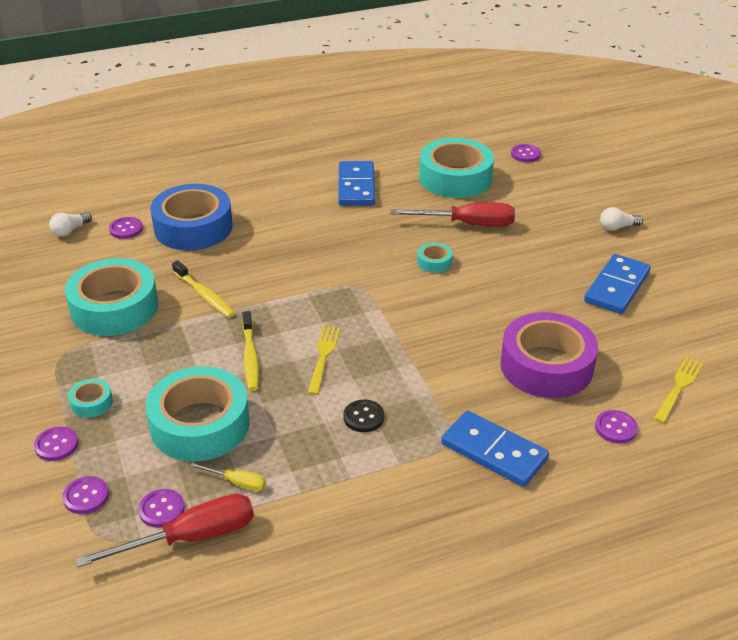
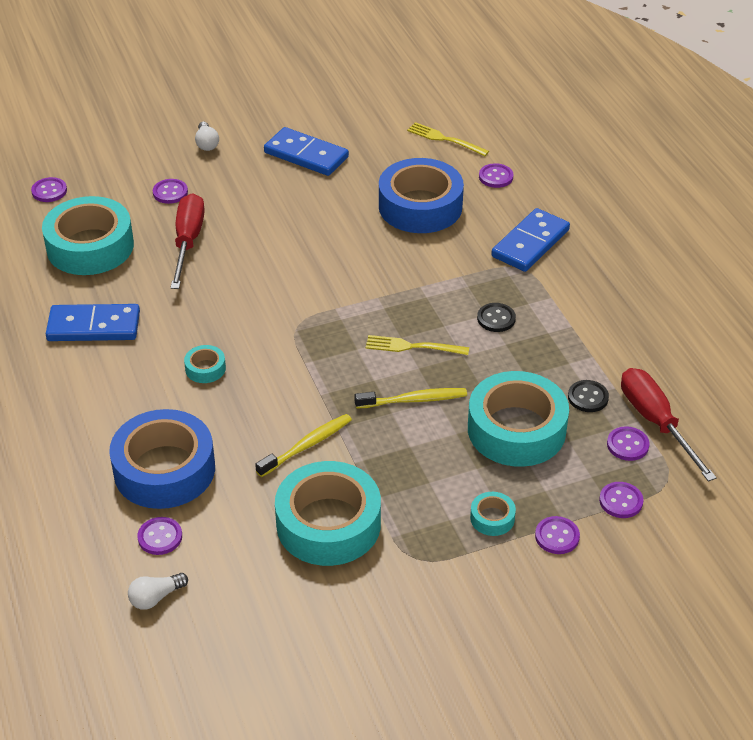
camera: 90 degrees left, 5 degrees up
(70, 230) = (156, 597): white light bulb -> white light bulb turned 105 degrees clockwise
(237, 482) = (588, 397): yellow screwdriver -> black button
(434, 262) = (256, 268): turquoise tape -> turquoise tape (205, 369)
(536, 211) = (170, 192): none -> purple button
(546, 366) = (420, 206): purple tape -> blue tape

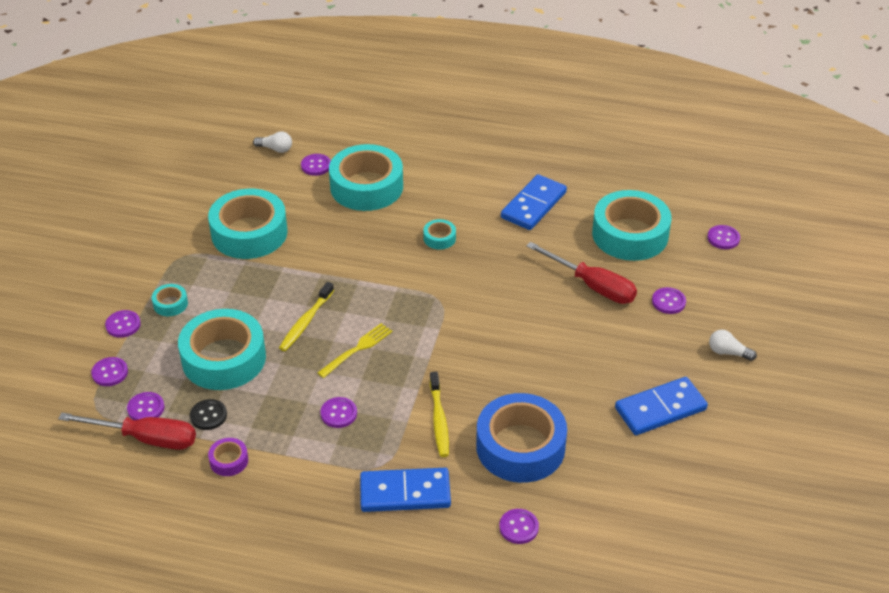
camera: 125 degrees right, 0 degrees up
(156, 597) = (275, 149): white light bulb -> white light bulb turned 105 degrees clockwise
(164, 469) = (366, 186): blue tape -> turquoise tape
(307, 445) = (321, 252): yellow toothbrush -> yellow toothbrush (439, 420)
(445, 139) = (610, 524): yellow fork -> none
(496, 319) = (338, 413): black button -> purple button
(530, 243) = (405, 492): blue domino -> blue domino turned 75 degrees counterclockwise
(615, 355) = (229, 461): none -> purple tape

